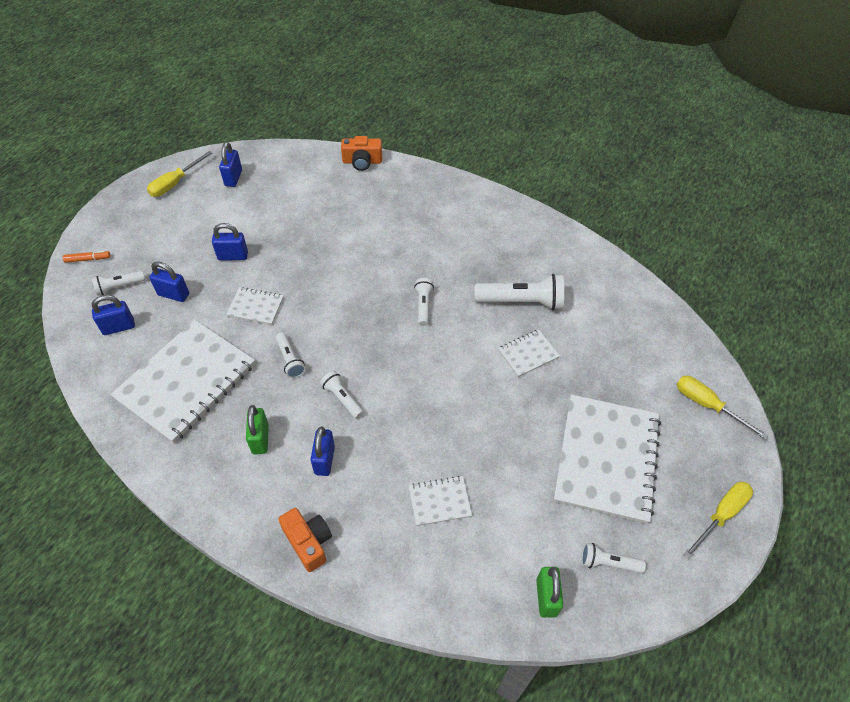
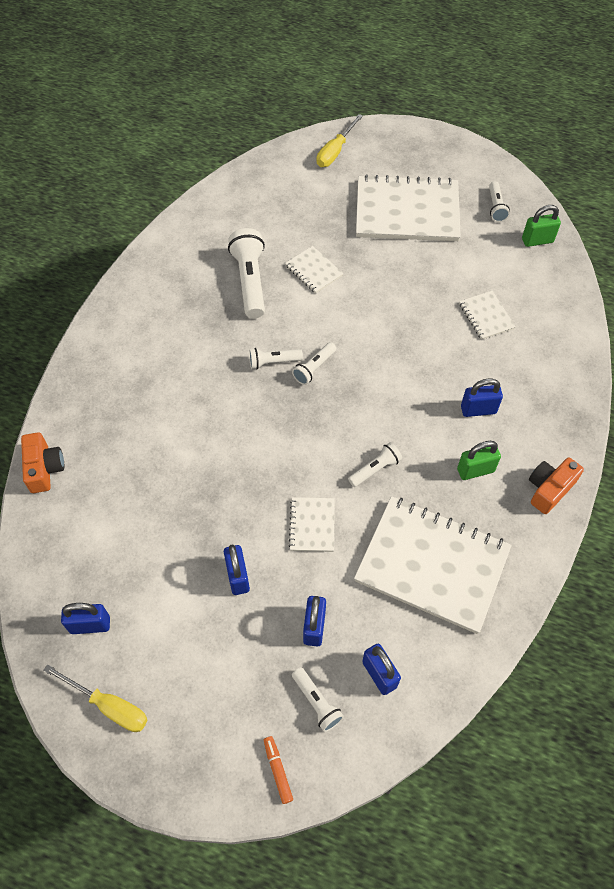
camera: 100 degrees left, 5 degrees up
(308, 542) = (559, 403): orange camera -> orange camera (549, 489)
(342, 398) = (408, 410): white flashlight -> white flashlight (314, 368)
(721, 515) = (432, 146): yellow screwdriver -> none

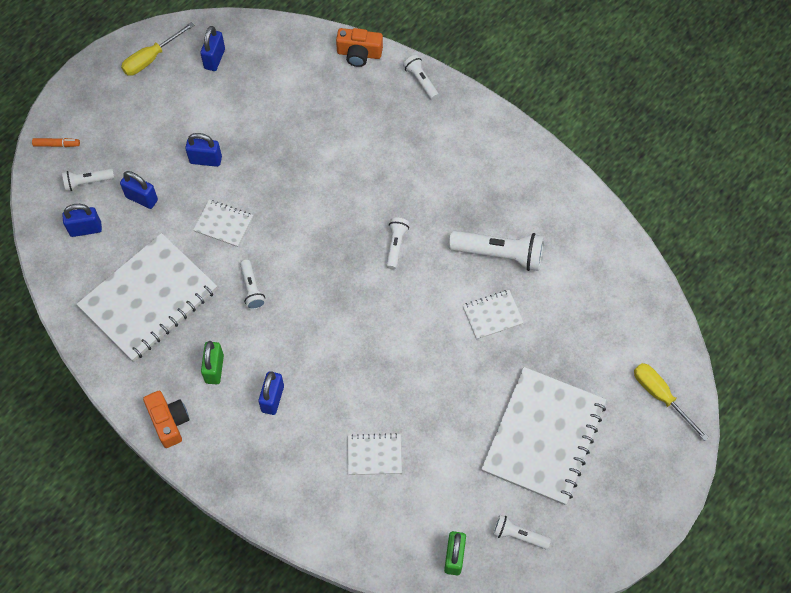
camera: 110 degrees right, 5 degrees up
(314, 368) = (376, 277): white flashlight -> white flashlight (421, 81)

